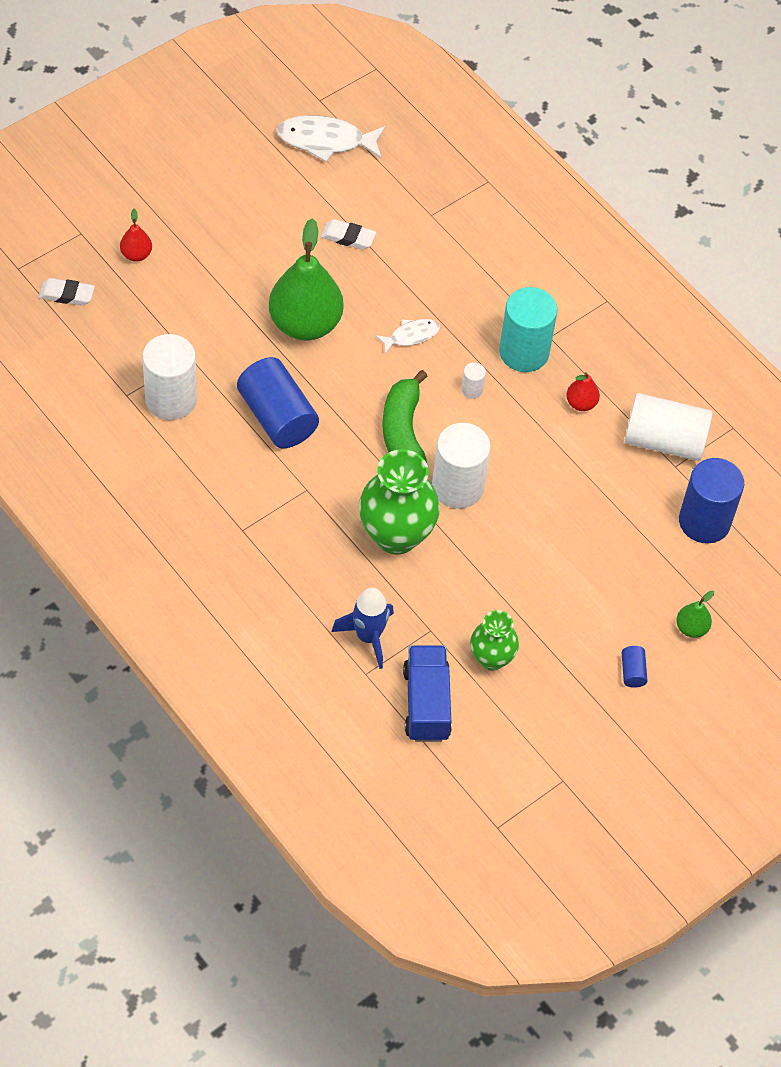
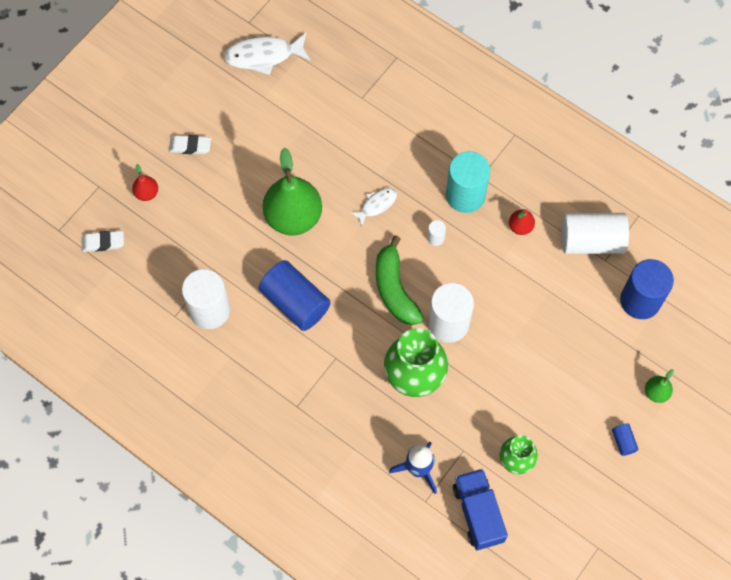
camera: 10 degrees left, 10 degrees up
(348, 237) = (304, 134): white eraser -> white eraser (190, 146)

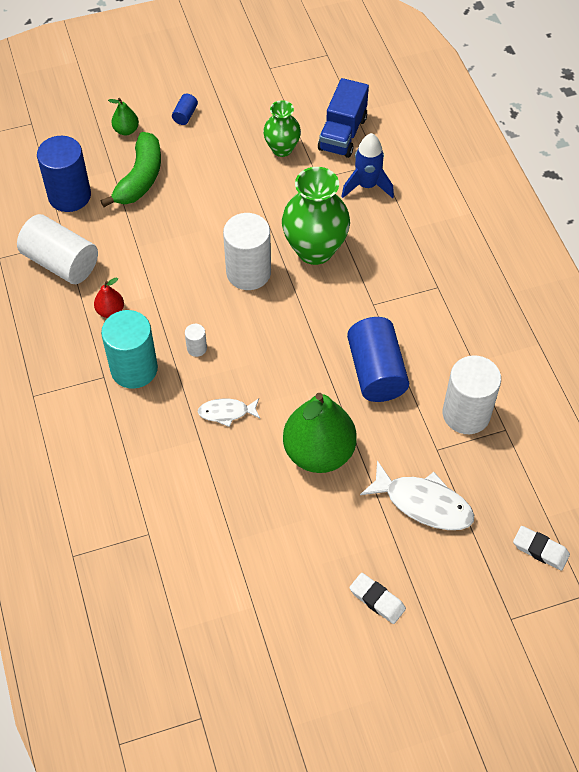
camera: 145 degrees left, 10 degrees down
(147, 193) = (459, 575): red pear -> none
(263, 56) = (216, 658): white fish -> white fish (423, 503)
(394, 289) = (273, 328): green banana -> green banana (140, 178)

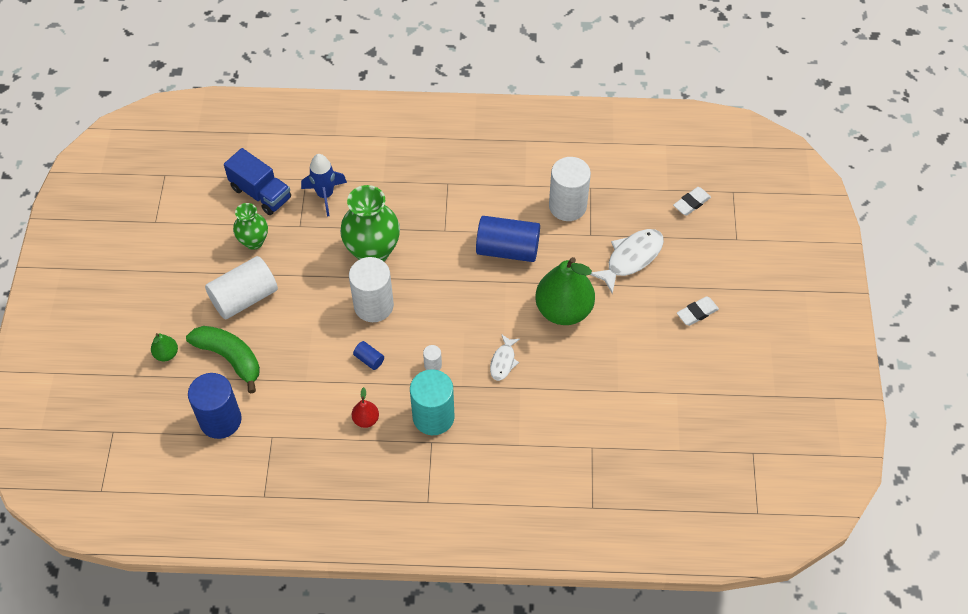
camera: 70 degrees left, 0 degrees up
(61, 262) = (294, 446): white cylinder -> white cylinder (244, 298)
(185, 115) = (174, 302): blue cylinder -> blue cylinder (369, 359)

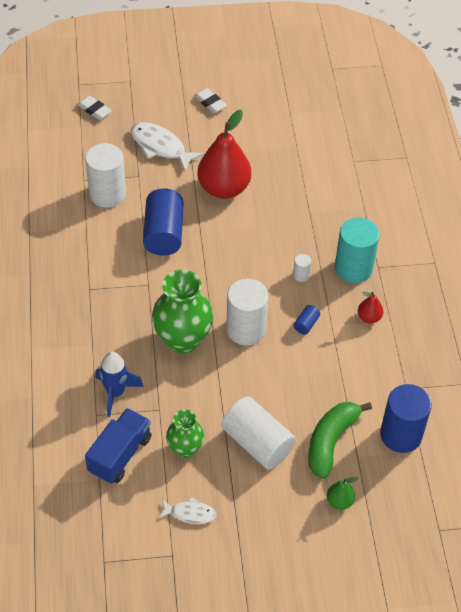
camera: 100 degrees left, 5 degrees down
(503, 361) = (286, 225): white fish -> white fish (190, 513)
(563, 310) = (224, 188): green pear -> red pear

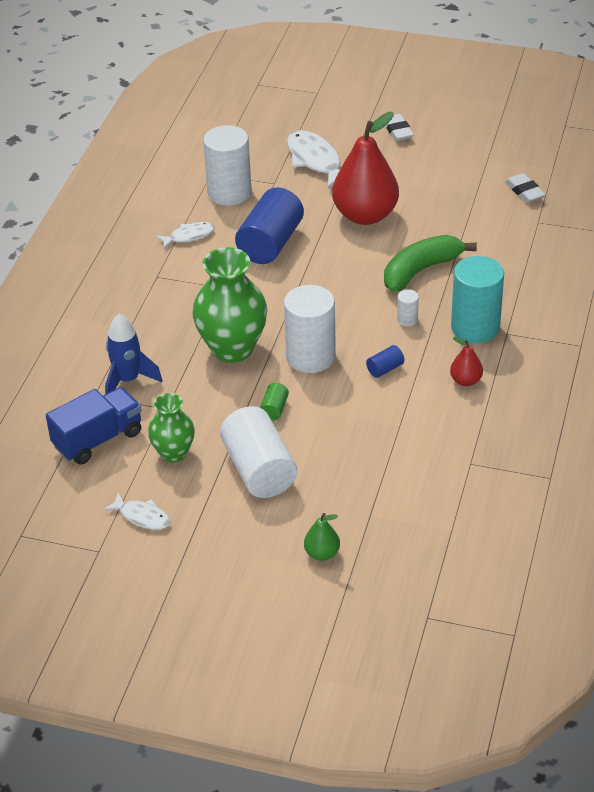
camera: 25 degrees right, 10 degrees down
(94, 110) = (261, 111): white eraser -> white eraser (524, 191)
(96, 244) = (189, 236): none -> white fish
(242, 385) = (274, 409): none -> green cylinder
(331, 441) = (346, 491): green banana -> green banana (421, 270)
(401, 435) = (436, 508): blue cylinder -> none

